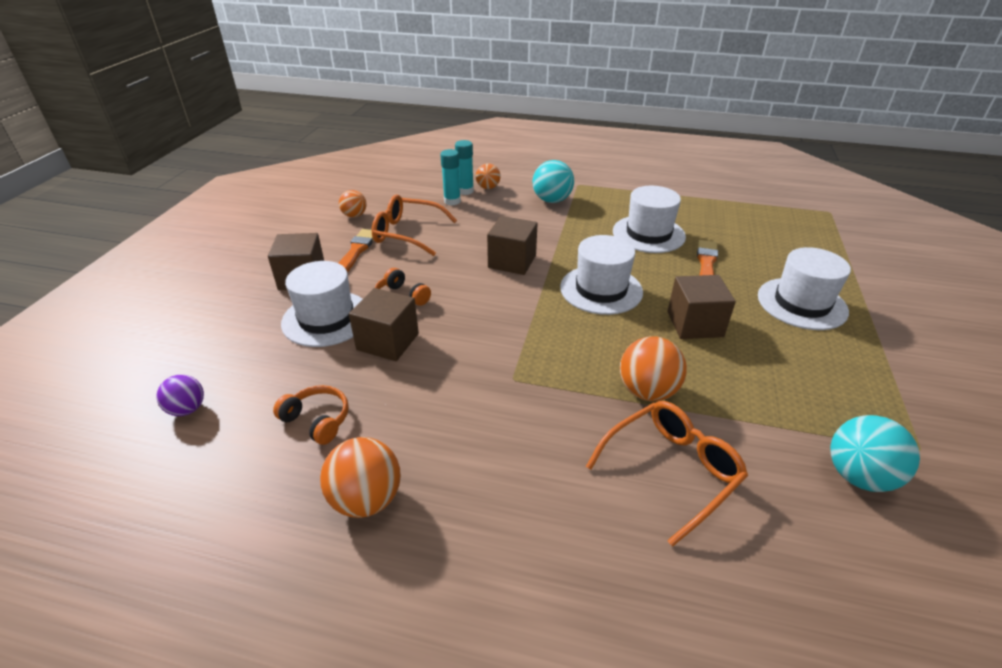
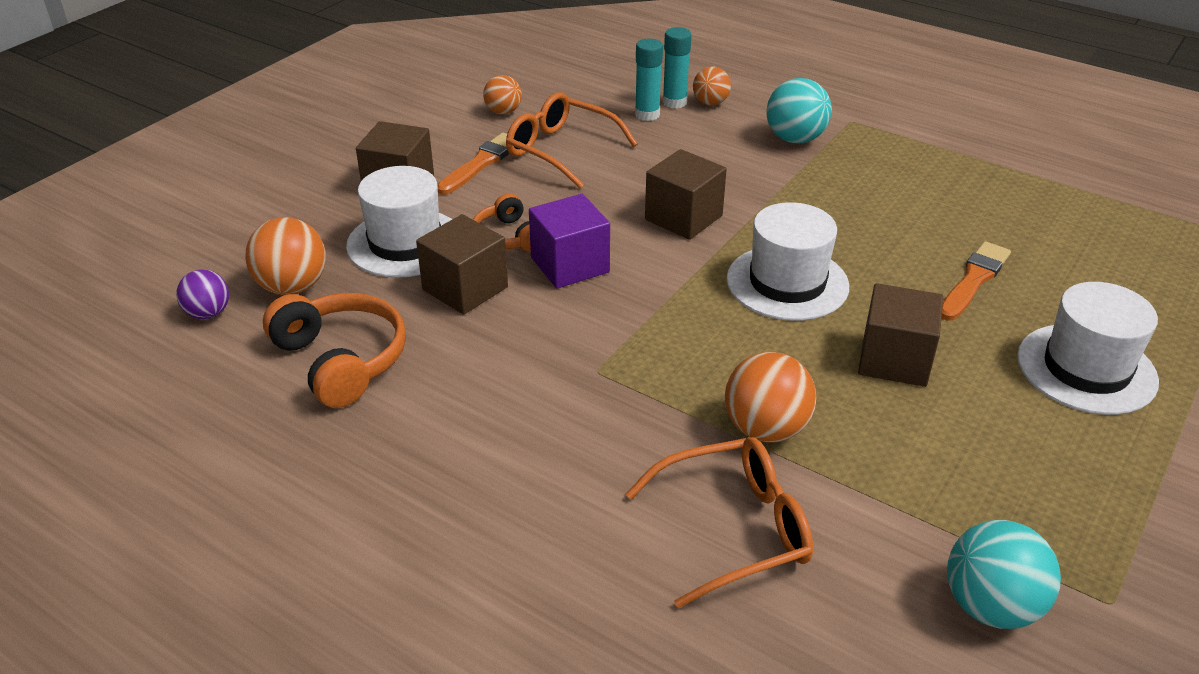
camera: 20 degrees right, 0 degrees up
(317, 420) = (341, 360): orange headphones -> orange headphones, size x1.64
(366, 499) = (355, 459): orange ball -> orange ball (292, 287)
(454, 308) = (570, 265): none -> purple cube
(648, 234) = (913, 217): white hat -> none

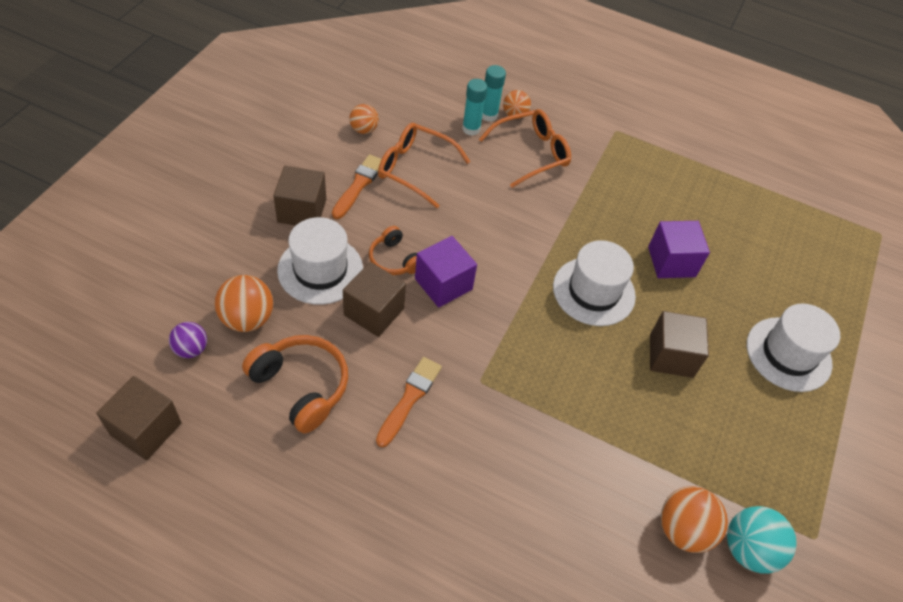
camera: 15 degrees left, 15 degrees up
(683, 218) = (514, 233): brown cube -> brown cube (146, 429)
(734, 529) = (591, 507): orange glasses -> orange glasses (531, 153)
(765, 429) = (598, 422): orange ball -> orange ball (683, 529)
(795, 139) = (580, 150): turquoise ball -> none
(911, 257) = (671, 262): none -> purple cube
(974, 280) = (713, 280): orange brush -> orange brush (409, 398)

